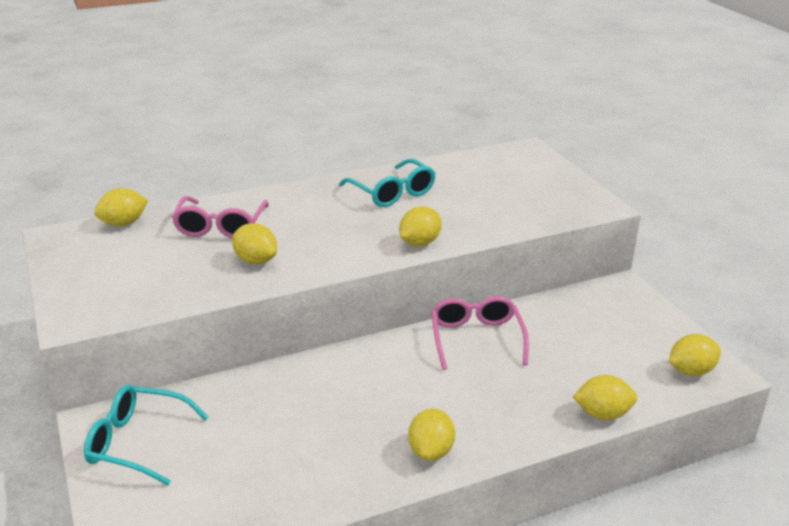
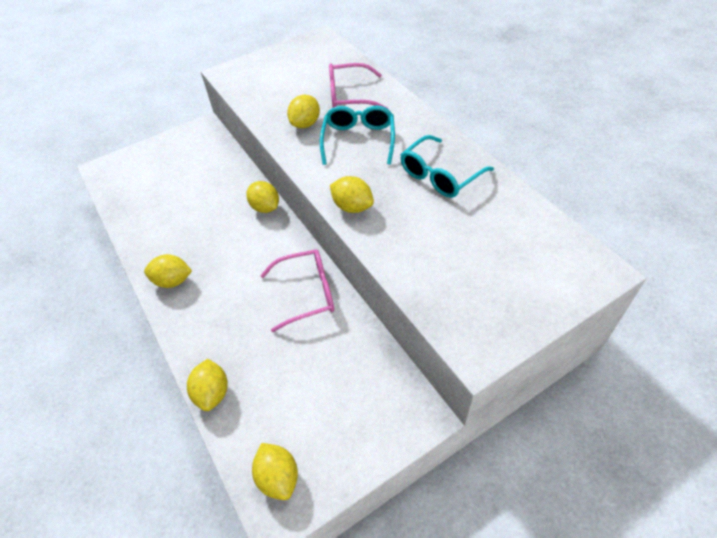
camera: 85 degrees right, 20 degrees up
(123, 223) = (342, 56): yellow lemon -> yellow lemon (265, 207)
(137, 442) = (187, 147): turquoise glasses -> turquoise glasses (358, 140)

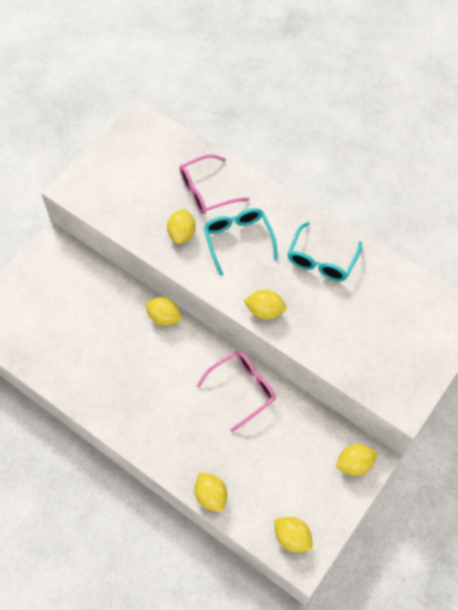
camera: 25 degrees left, 10 degrees up
(173, 281) = (122, 414): yellow lemon -> yellow lemon (354, 464)

